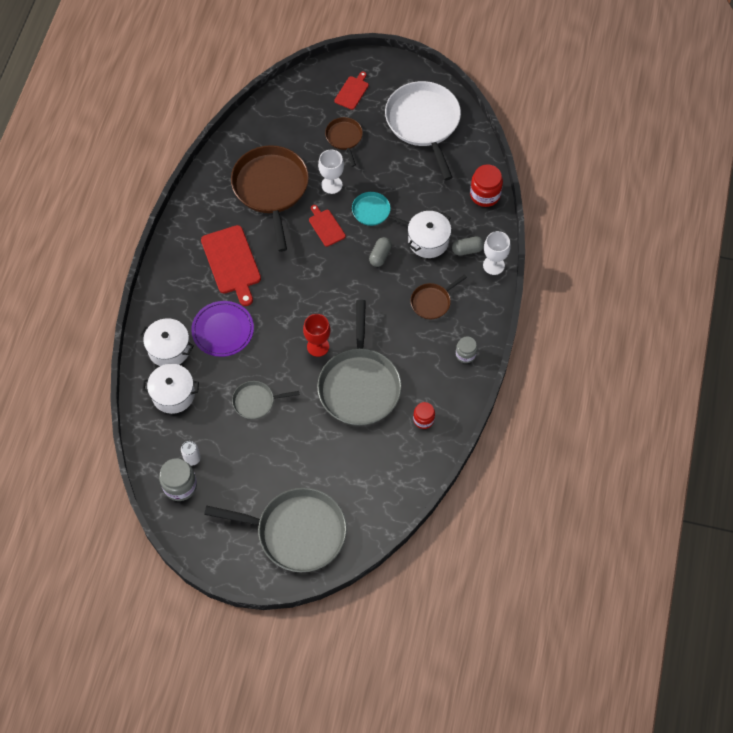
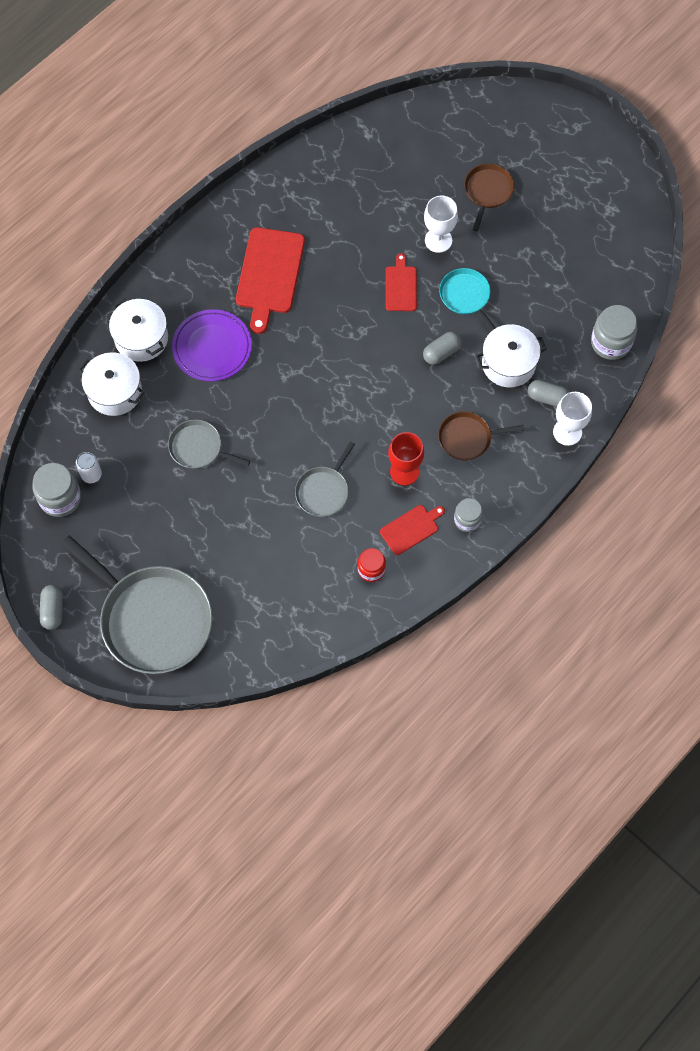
camera: 30 degrees right, 5 degrees up
(223, 564) = (53, 610): none -> grey capsule
(271, 188) = (366, 210): brown pan -> none
(318, 346) = (305, 421): red goblet -> red goblet (404, 471)
(352, 92) = (531, 140): red cutting board -> red cutting board (411, 528)
(359, 385) = (323, 491): grey pan -> grey pan, size x0.49
(424, 123) = (593, 219): white pan -> none
(485, 195) = (611, 342): red jar -> grey jar

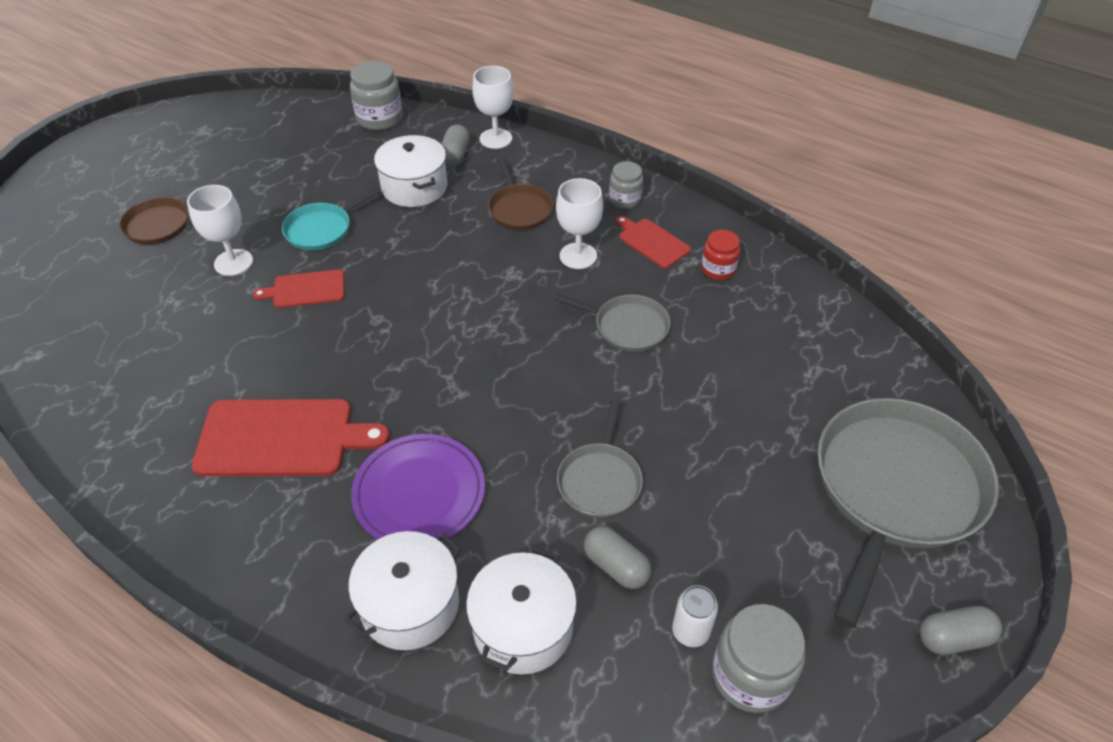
camera: 100 degrees left, 20 degrees down
(404, 471) = (578, 256): red goblet -> white goblet
(441, 352) = (404, 242): grey capsule -> grey capsule (616, 566)

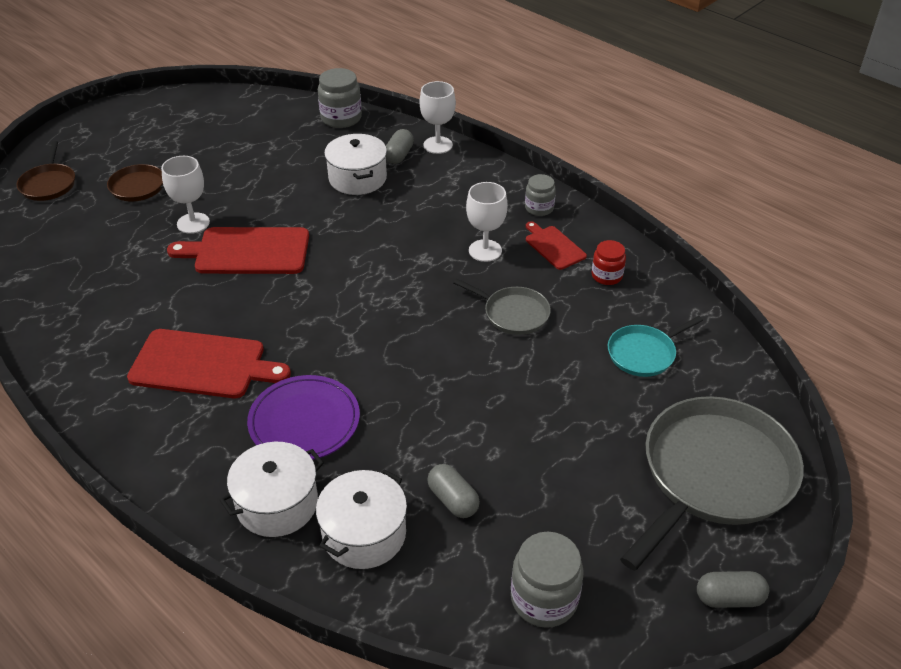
camera: 10 degrees right, 5 degrees down
(305, 289) = (247, 251): red cutting board -> red cutting board, size x1.82
(321, 229) = (271, 204): turquoise pan -> turquoise pan (644, 353)
(519, 209) = (444, 206): brown pan -> brown pan (49, 184)
(600, 480) = (457, 432): grey pan -> none
(690, 631) = (502, 558): white can -> none

